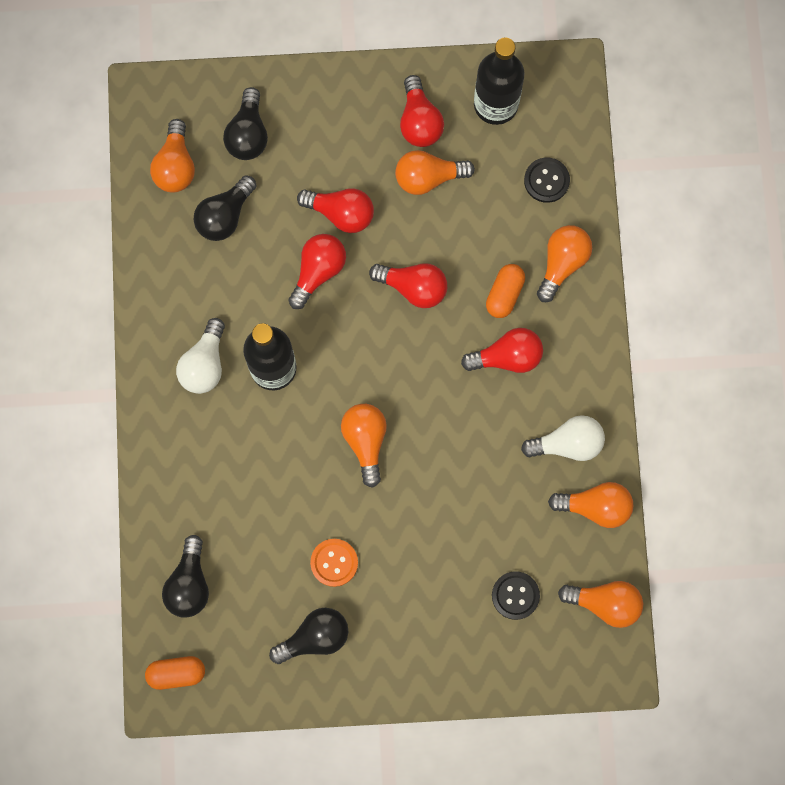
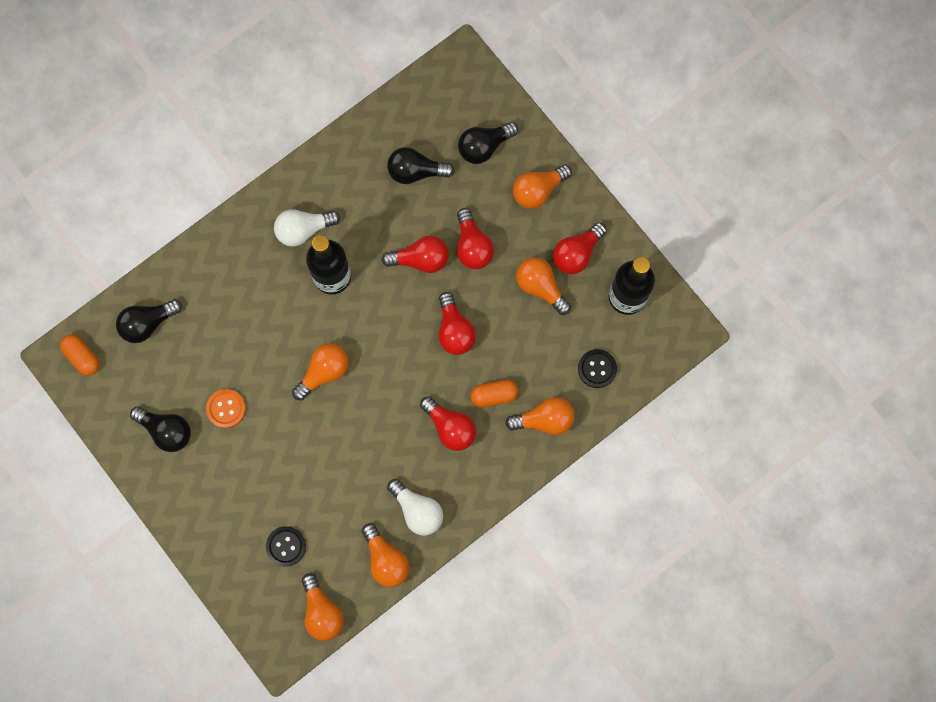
camera: 55 degrees right, 0 degrees up
(175, 166) = (427, 115): orange light bulb -> orange light bulb (538, 190)

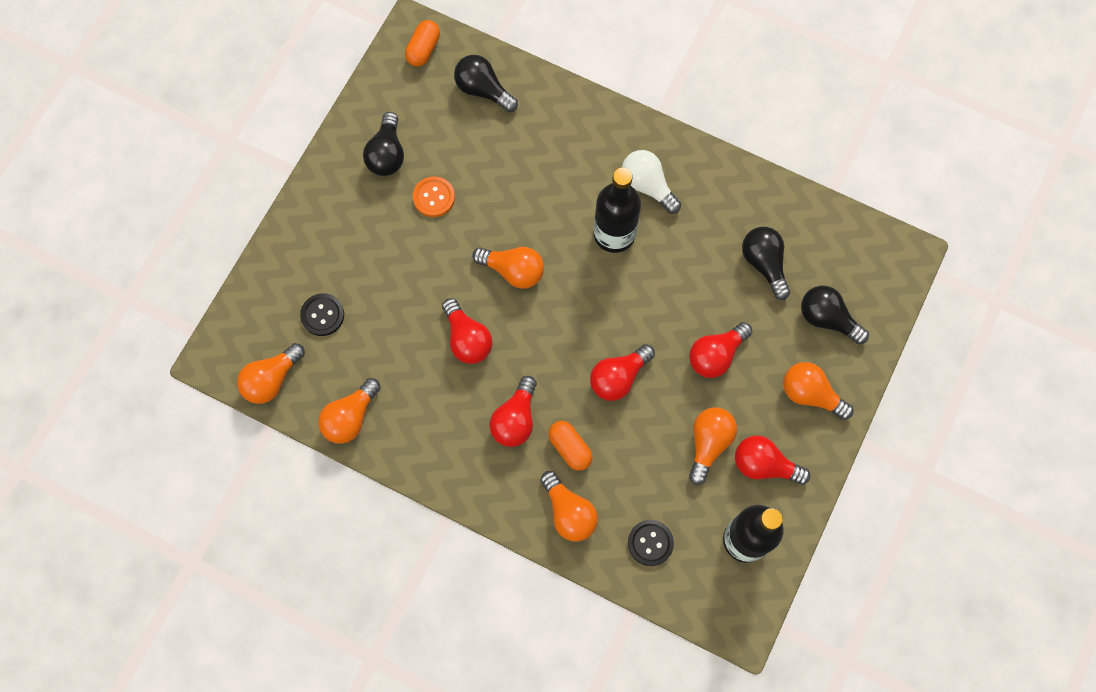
camera: 65 degrees right, 5 degrees down
(417, 510) = (414, 425): white light bulb -> none
(420, 259) = (675, 310): red light bulb -> red light bulb (467, 339)

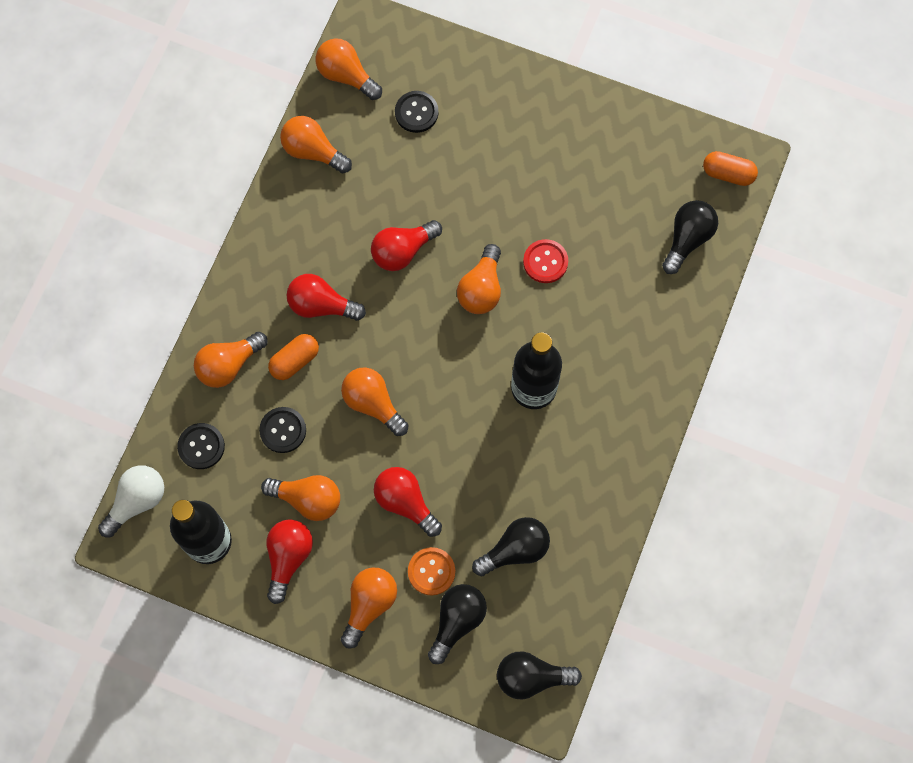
camera: 85 degrees right, 0 degrees up
(387, 154) = (599, 152): black light bulb -> black light bulb (531, 677)
(434, 197) = (555, 202): orange button -> orange button (431, 571)
(492, 212) = (545, 262): none -> red button
(618, 377) = (373, 403): red light bulb -> orange light bulb
(639, 463) = (283, 430): none -> black button
(647, 186) = (594, 419): white light bulb -> white light bulb (137, 501)

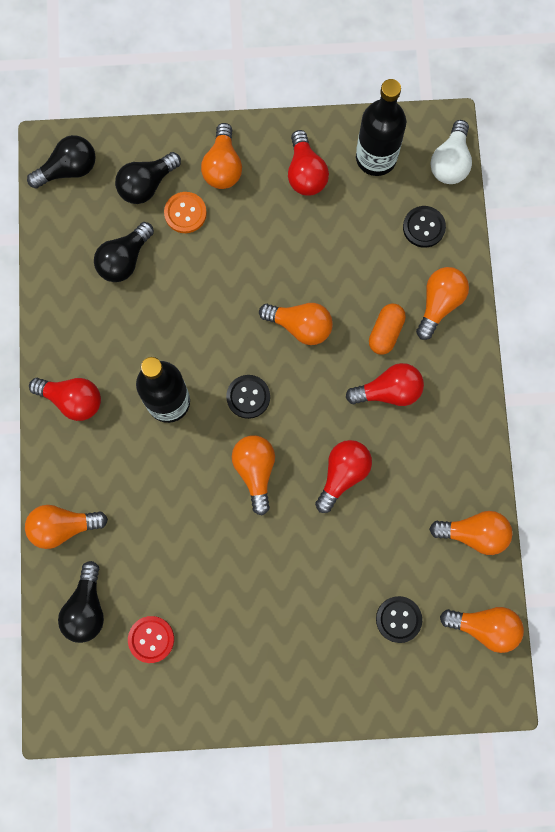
camera: 155 degrees right, 5 degrees up
(283, 430) = (364, 270): black button -> black button (248, 397)
(307, 499) = (314, 224): orange light bulb -> orange light bulb (63, 526)
(405, 502) = (232, 257): red light bulb -> red light bulb (72, 400)
(457, 621) = (147, 185): black light bulb -> black light bulb turned 45 degrees clockwise
(545, 262) = (209, 524): red button -> red button (151, 639)
(728, 174) = (73, 695): orange capsule -> none

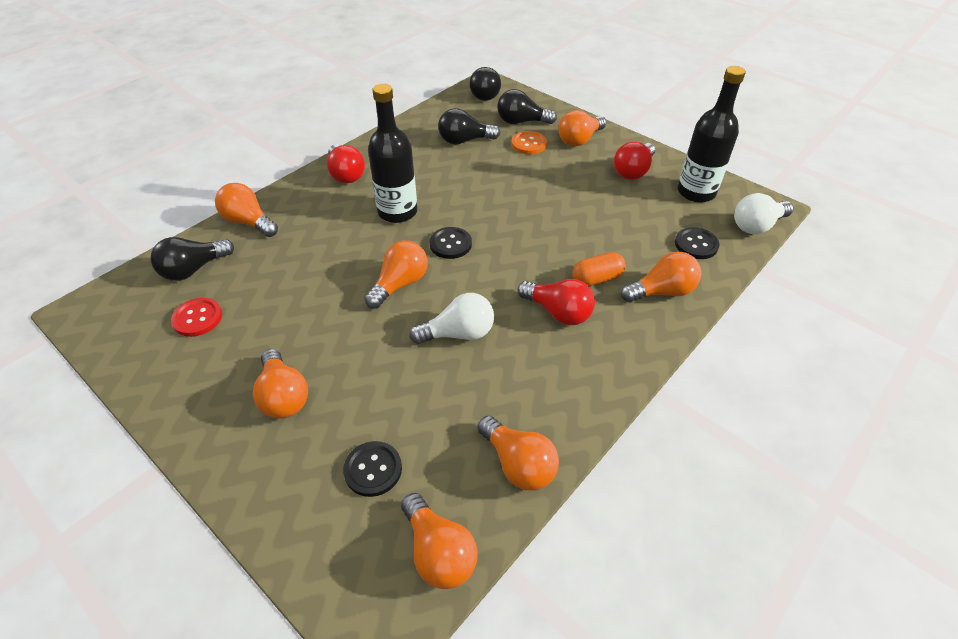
camera: 45 degrees right, 30 degrees down
(68, 169) = (485, 94): black light bulb -> black light bulb turned 75 degrees clockwise
(300, 326) = (535, 234): orange light bulb -> orange light bulb (283, 396)
(342, 474) = (458, 333): red light bulb -> white light bulb

